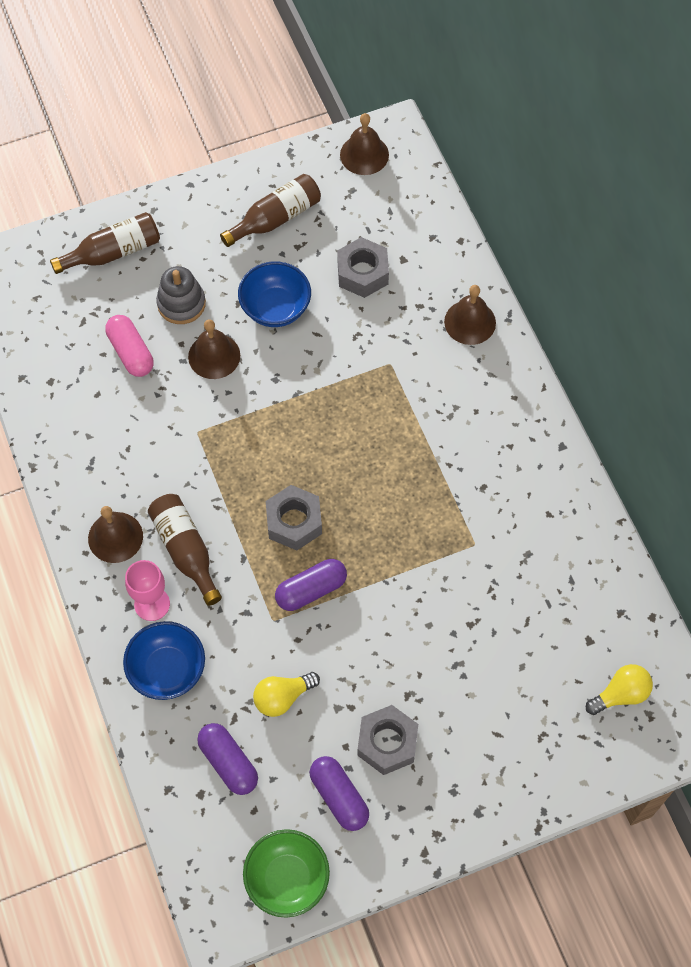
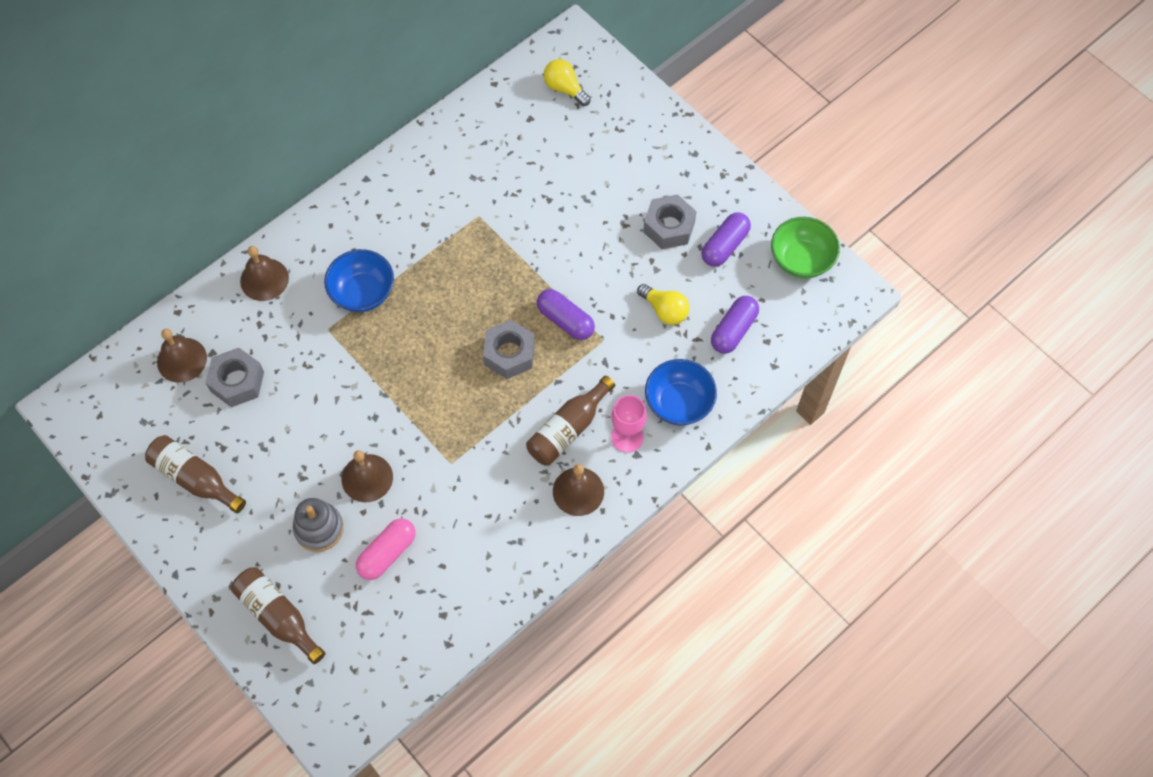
camera: 110 degrees left, 0 degrees up
(275, 308) = (298, 443): blue bowl -> blue bowl (363, 293)
(364, 154) = (97, 424): brown bell -> brown bell (182, 360)

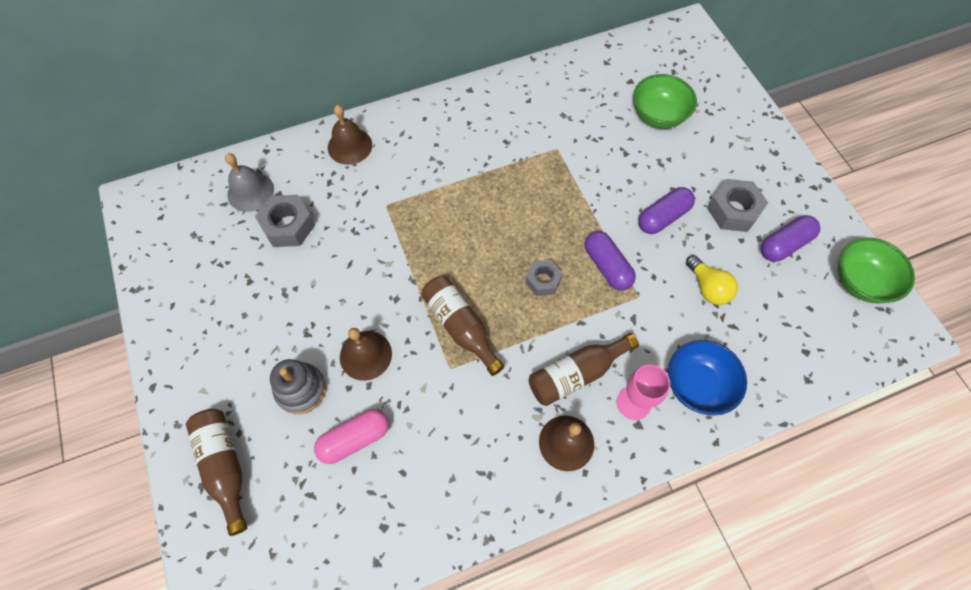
camera: 20 degrees right, 0 degrees up
(182, 360) = (250, 192): brown bell -> grey bell
(195, 479) = (212, 301): brown bottle -> brown bottle (460, 327)
(363, 293) = (429, 183): blue bowl -> none
(509, 354) = (543, 281): grey nut -> grey nut, size x0.65
(564, 89) = (669, 66): yellow light bulb -> none
(569, 149) = (658, 115): none -> green bowl
(733, 330) = (773, 329): purple capsule -> purple capsule (663, 217)

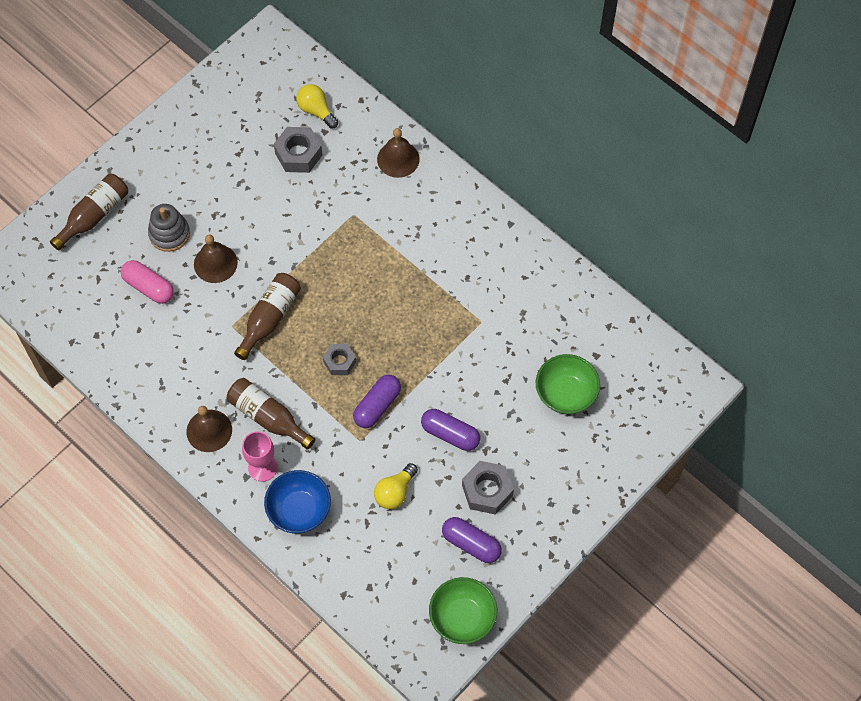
camera: 65 degrees right, 0 degrees up
(250, 192) = (316, 111): grey bell -> yellow light bulb

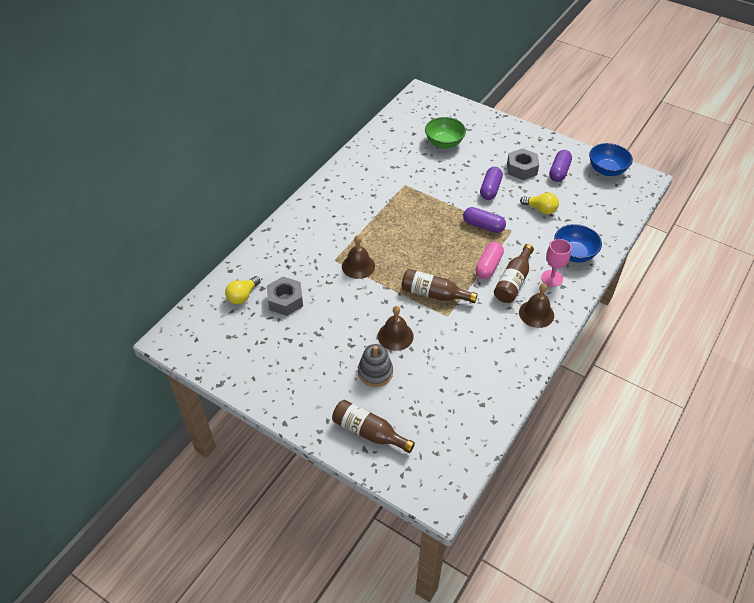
camera: 100 degrees left, 15 degrees down
(149, 287) = (428, 376): pink capsule -> pink capsule (488, 266)
(339, 362) = (457, 250): grey nut -> none
(398, 159) = (282, 242): brown bell -> brown bell (358, 266)
(462, 617) = (606, 170): green bowl -> blue bowl

